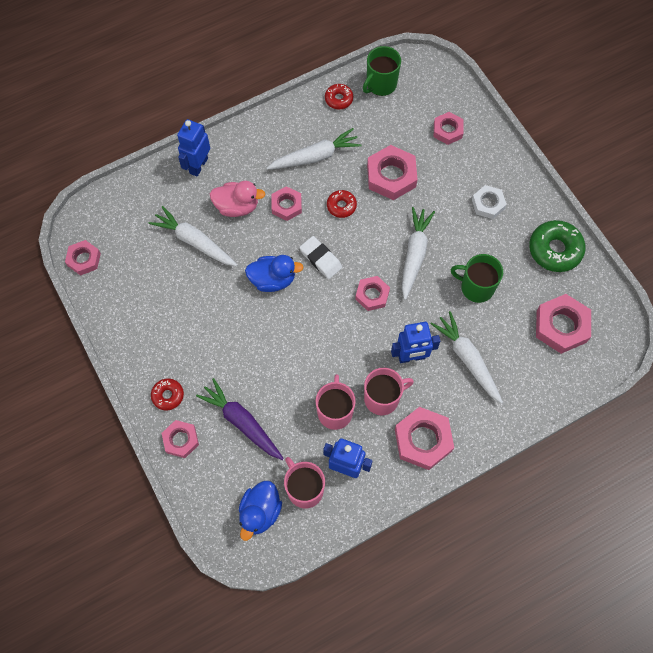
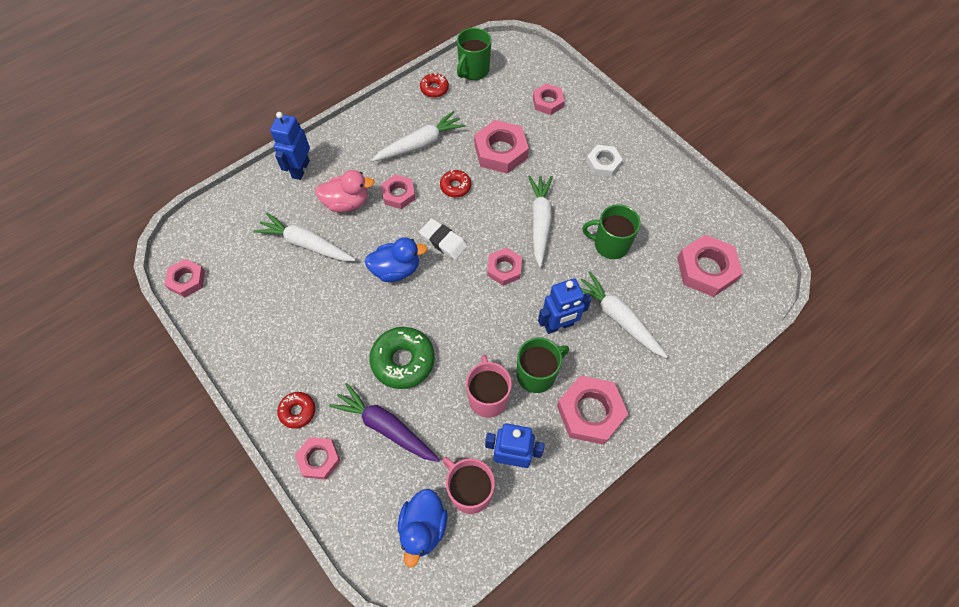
camera: 10 degrees left, 5 degrees down
(382, 398) = (537, 374): pink mug -> green mug
(555, 250) = (680, 196): green donut -> green donut (403, 361)

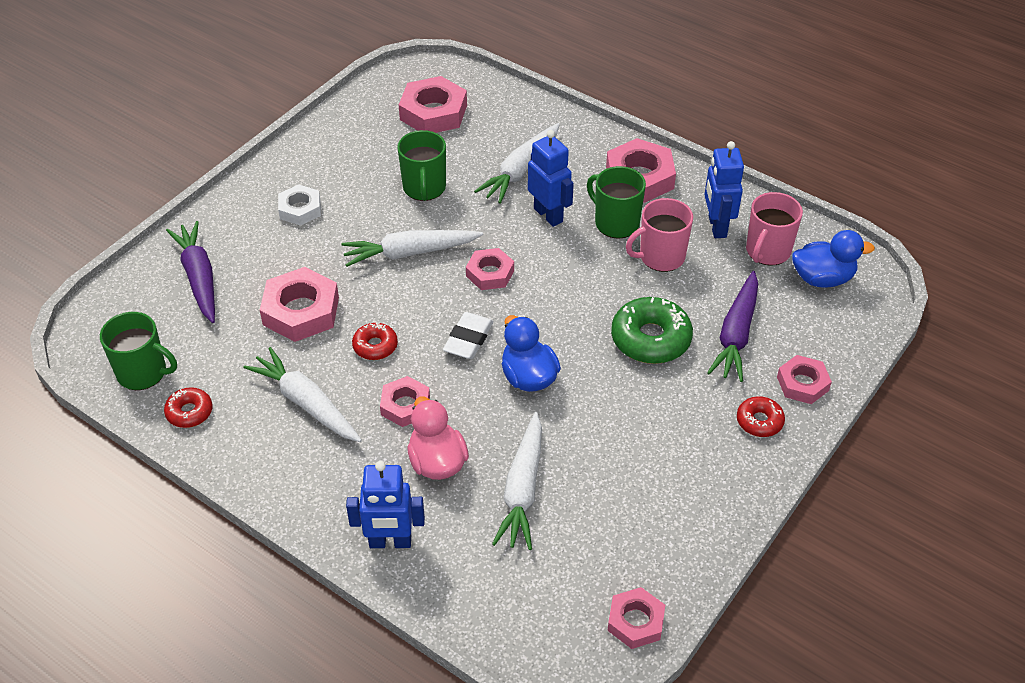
camera: 105 degrees left, 15 degrees down
(548, 102) = (199, 277): pink nut -> purple carrot

